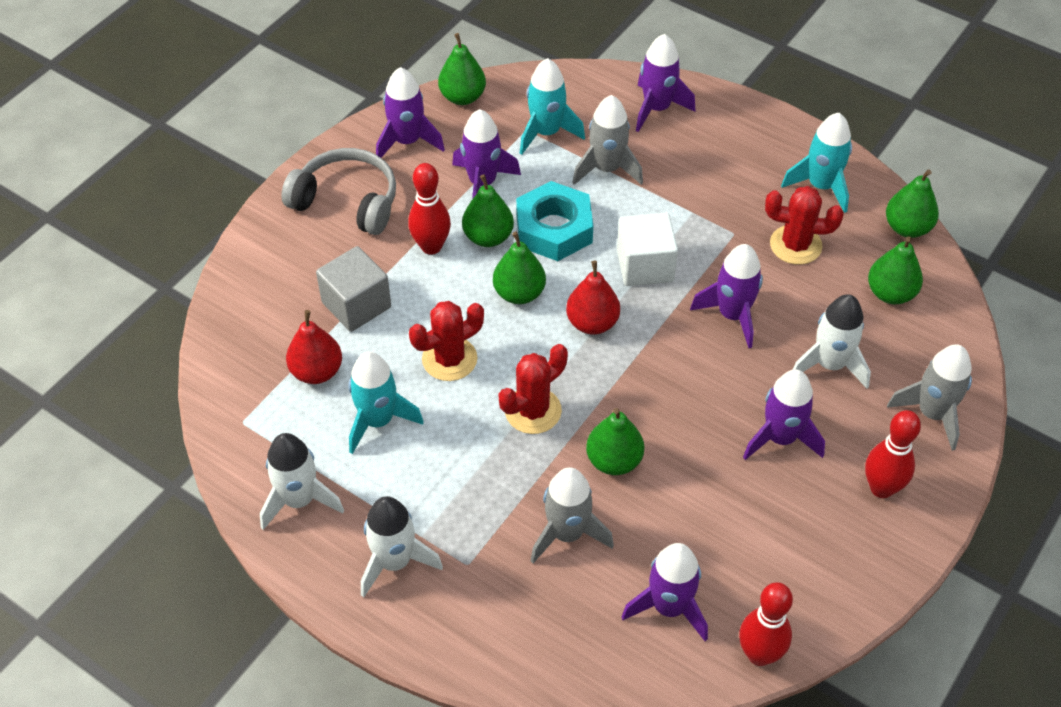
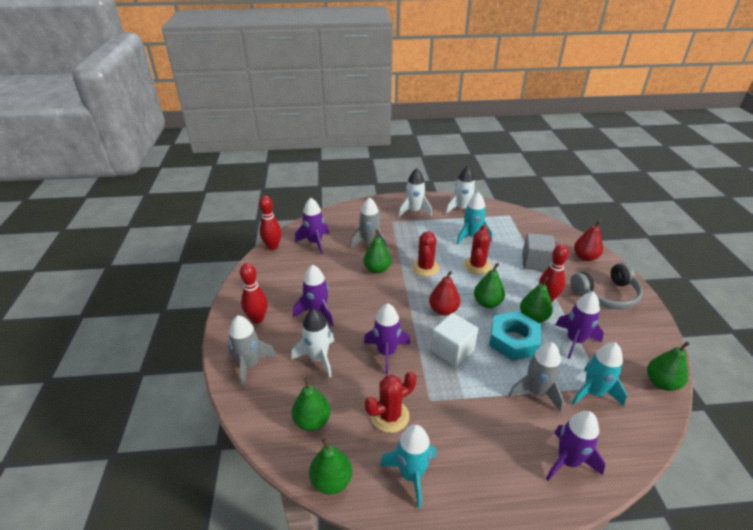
camera: 140 degrees right, 15 degrees down
(317, 371) = (512, 237): red pear -> red pear (585, 257)
(407, 141) = (636, 338): purple rocket -> none

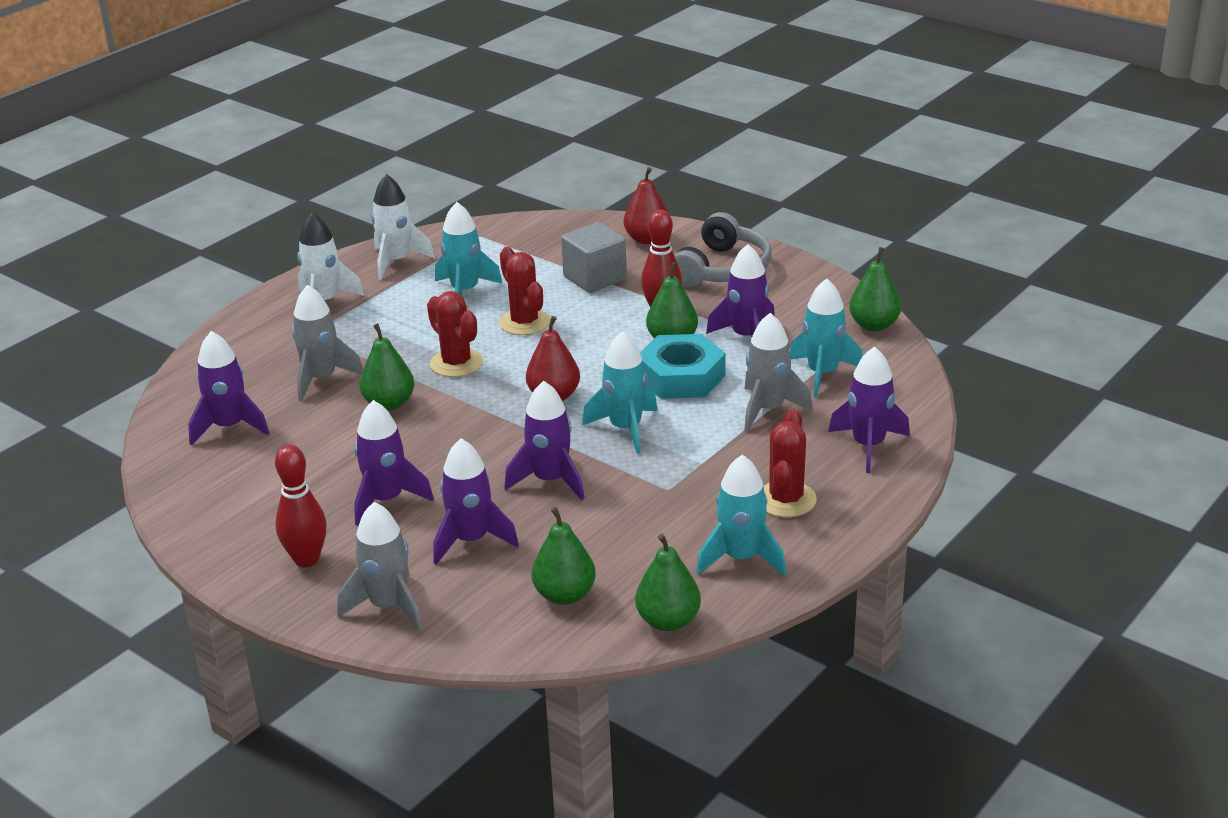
camera: 45 degrees left, 5 degrees down
(272, 247) = (163, 471): red bowling pin -> none
(318, 358) = (471, 540): white rocket -> purple rocket
(390, 416) = (646, 531): red cactus -> red cactus (786, 500)
(452, 350) = (625, 429): white cube -> turquoise rocket
(487, 303) = (597, 357): green pear -> none

